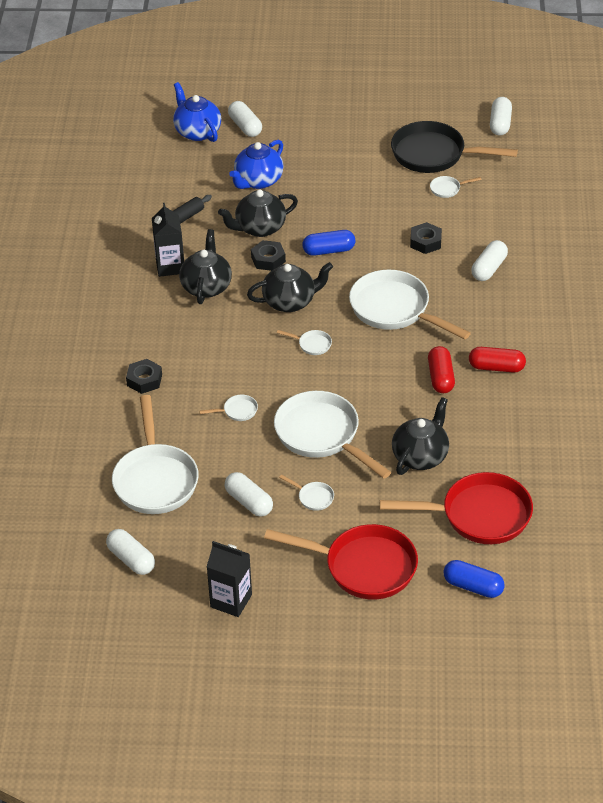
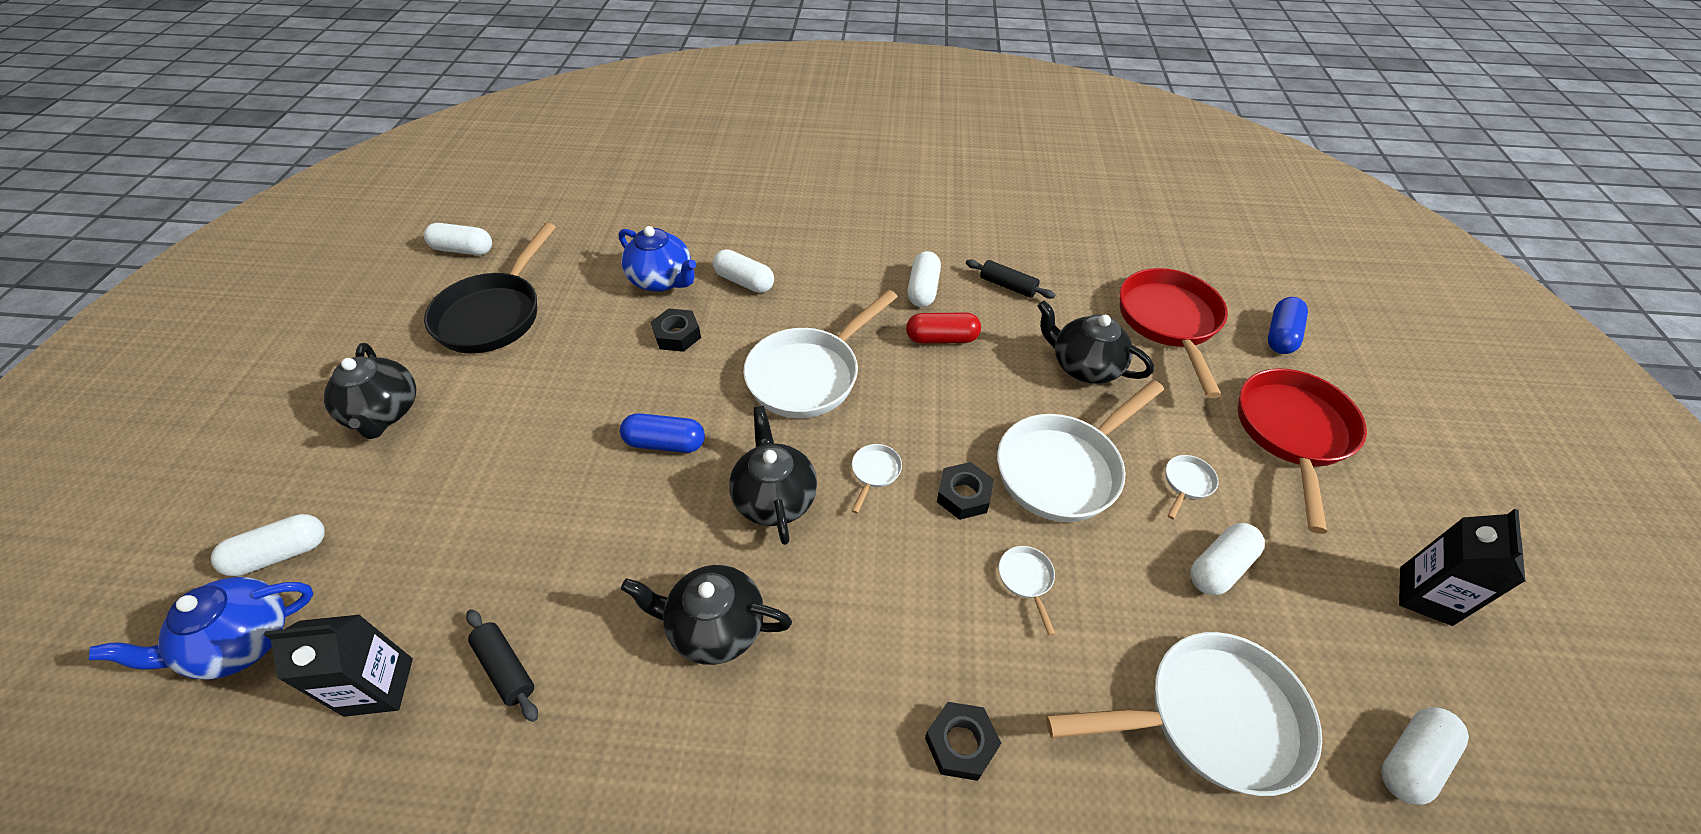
camera: 90 degrees left, 5 degrees up
(170, 266) = (643, 695): black carton -> black carton (379, 686)
(258, 181) = (451, 536): blue teapot -> blue teapot (662, 280)
(259, 228) = (580, 537): black teapot -> black teapot (384, 413)
(268, 259) = (665, 526): black nut -> black nut (963, 495)
(329, 250) = (665, 443): blue capsule -> blue capsule turned 75 degrees counterclockwise
(447, 189) = (574, 307): white pan -> none
(496, 367) = (922, 289): red capsule -> white capsule
(509, 418) = (1007, 286): none -> black rolling pin

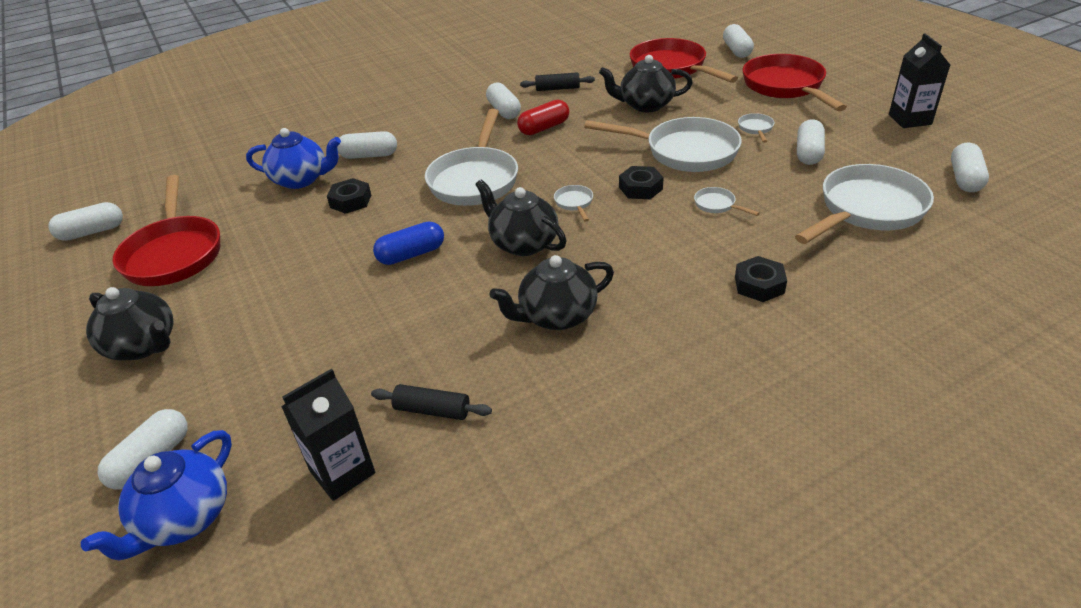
camera: 30 degrees left, 10 degrees down
(494, 314) = (174, 253): black pan -> red pan
(1063, 468) = (684, 152): white pan -> white pan turned 90 degrees counterclockwise
(1280, 335) = (736, 50): blue capsule -> white capsule

